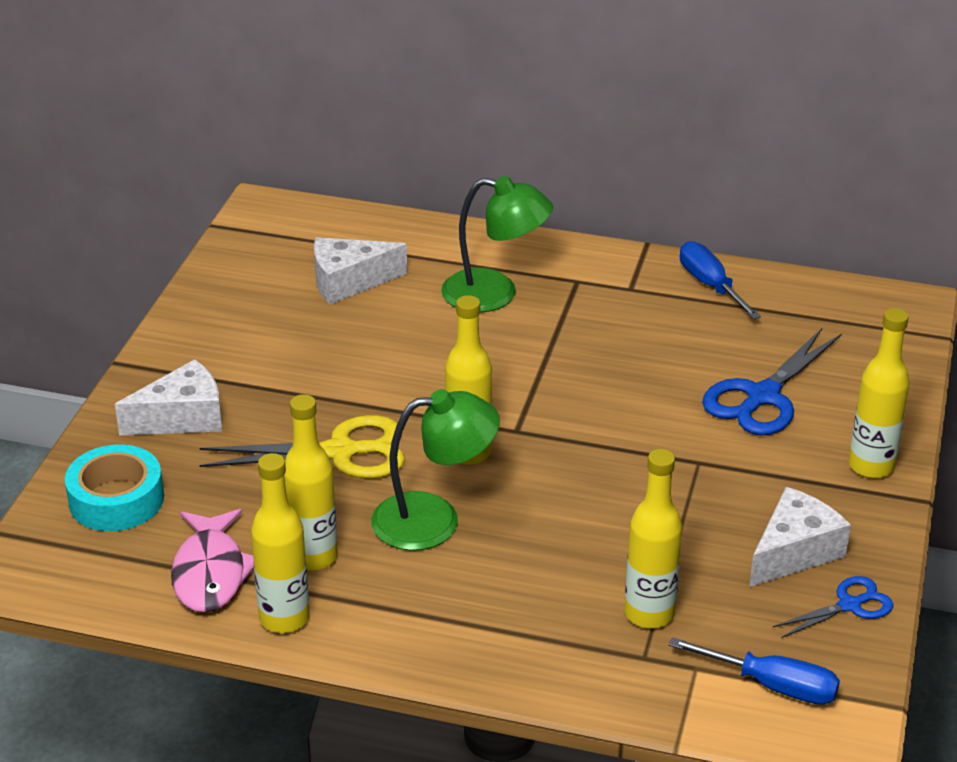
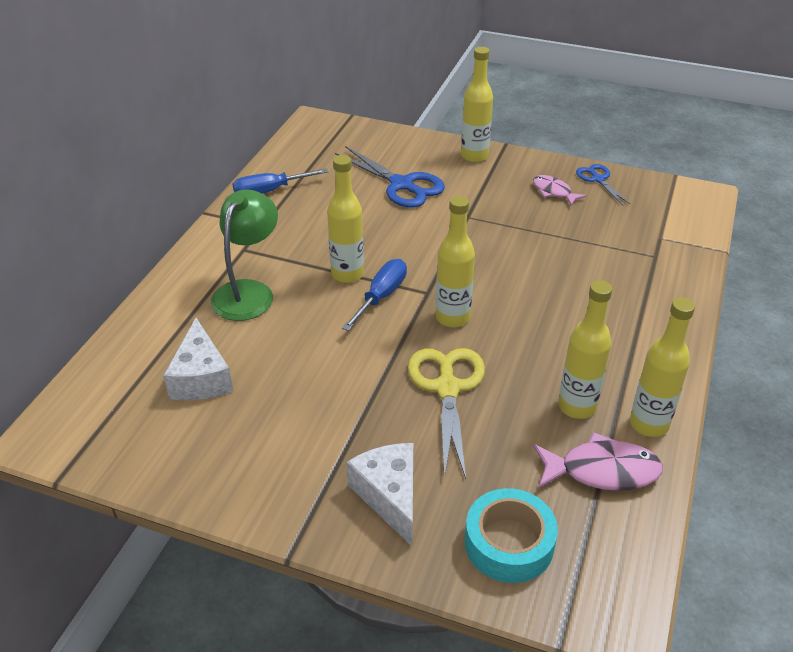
camera: 85 degrees left, 5 degrees up
(434, 519) = (530, 339): green lamp -> none
(649, 614) = (616, 250): yellow bottle -> yellow bottle (347, 274)
(772, 685) = (669, 212): blue screwdriver -> blue screwdriver (381, 296)
(794, 552) = (554, 192): white cheese -> pink fish

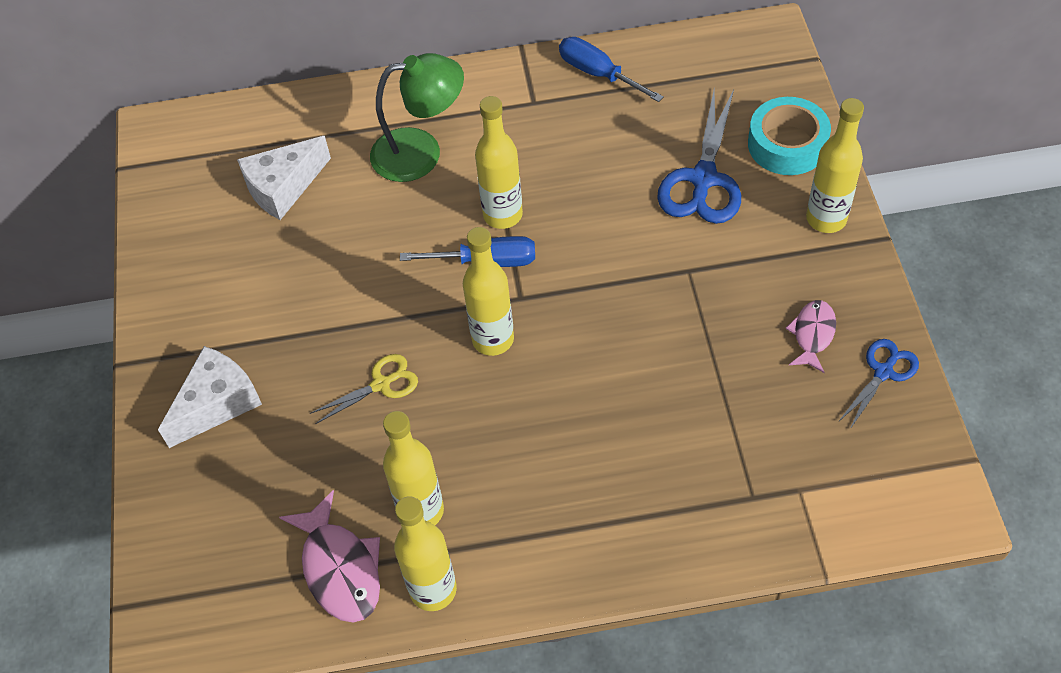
camera: 65 degrees right, 15 degrees up
(447, 388) = (381, 384): yellow scissors -> yellow scissors, size x0.57
(509, 543) = (208, 522): turquoise tape -> turquoise tape (787, 144)

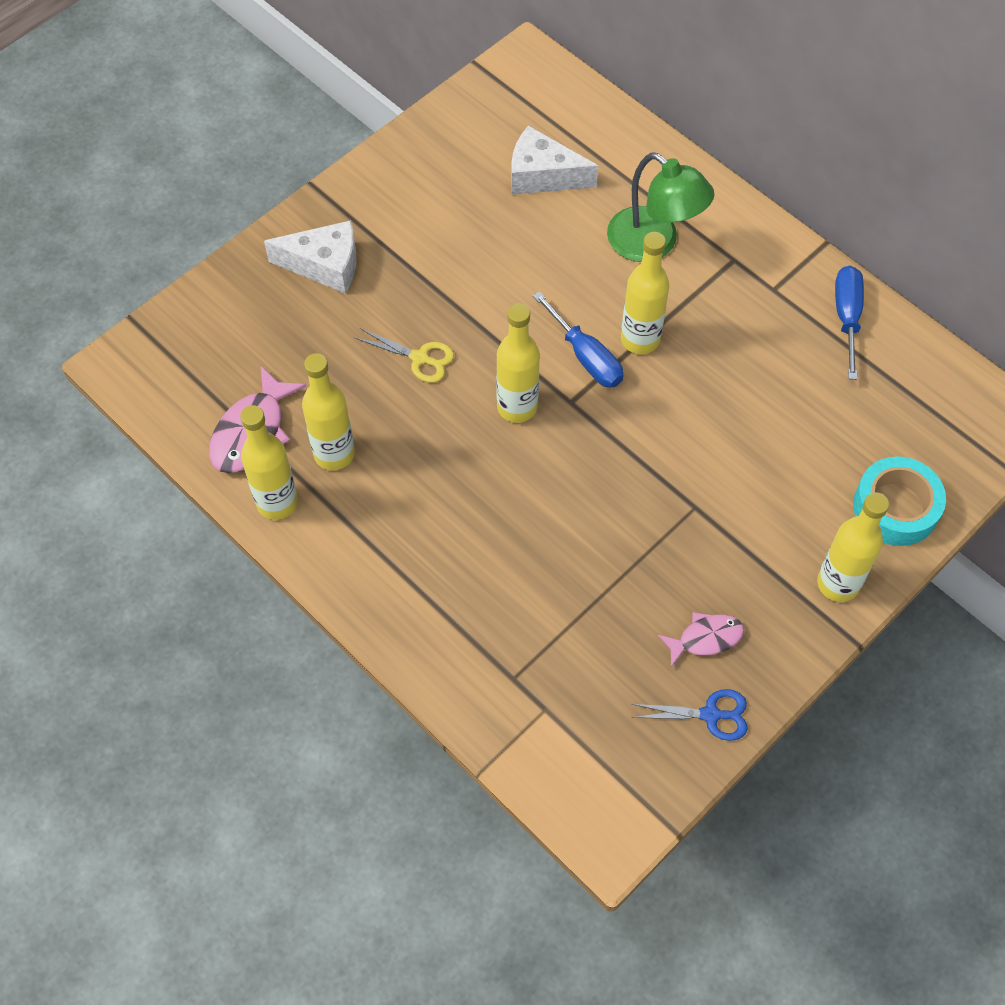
camera: 50 degrees right, 5 degrees up
(703, 179) = (800, 464): blue scissors -> none

